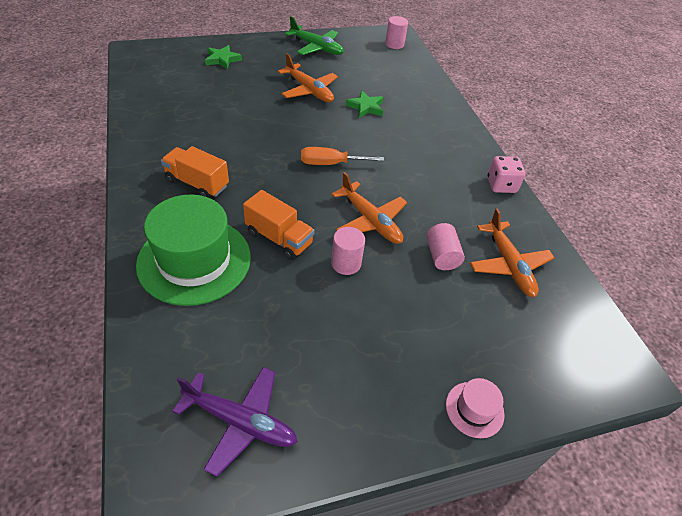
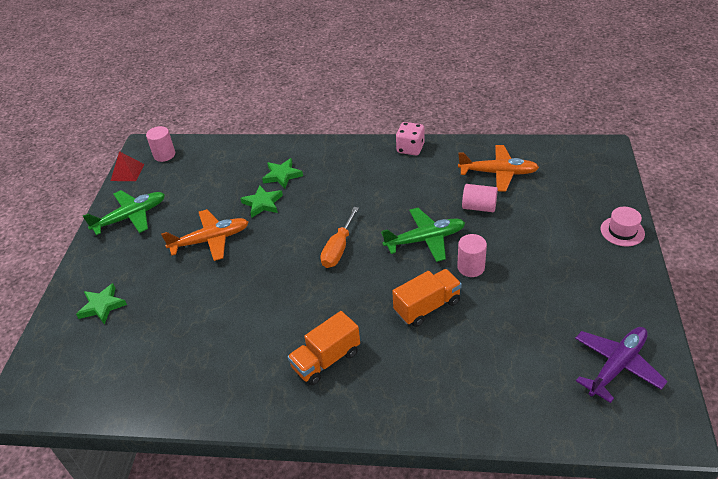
camera: 60 degrees left, 5 degrees down
(194, 260) = (437, 375): green hat -> none
(364, 33) = (127, 172): none -> red pyramid
(370, 220) = (425, 240): orange plane -> green plane
(407, 110) = (282, 175): none -> green star

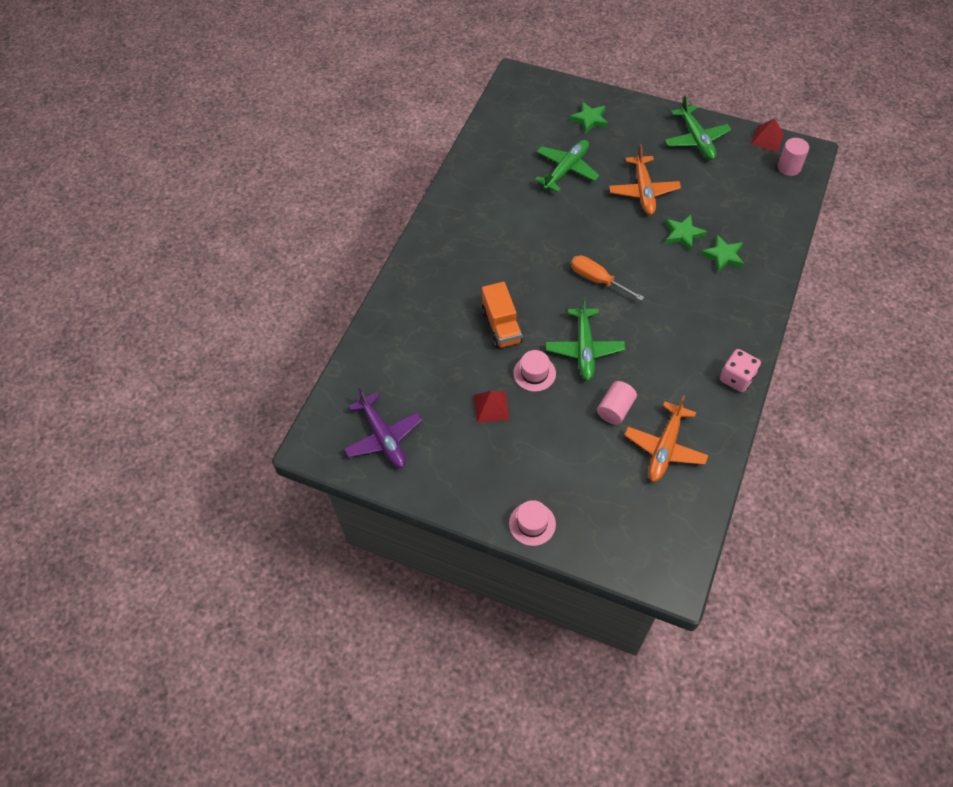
camera: 105 degrees right, 15 degrees up
(188, 308) = (566, 170): none -> green plane
(326, 360) = (476, 246): orange truck -> none
(471, 267) = (534, 373): pink cylinder -> pink hat
(527, 288) = (491, 407): none -> red pyramid

